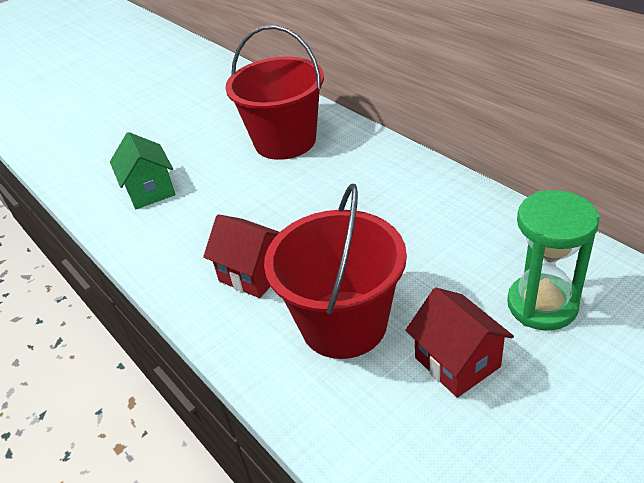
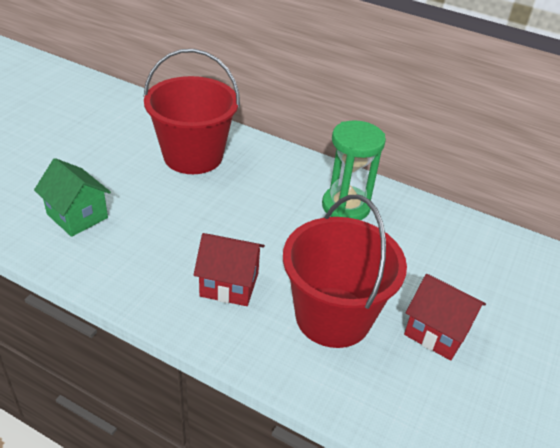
camera: 30 degrees left, 0 degrees up
(542, 305) = (474, 276): green hourglass -> green hourglass (346, 206)

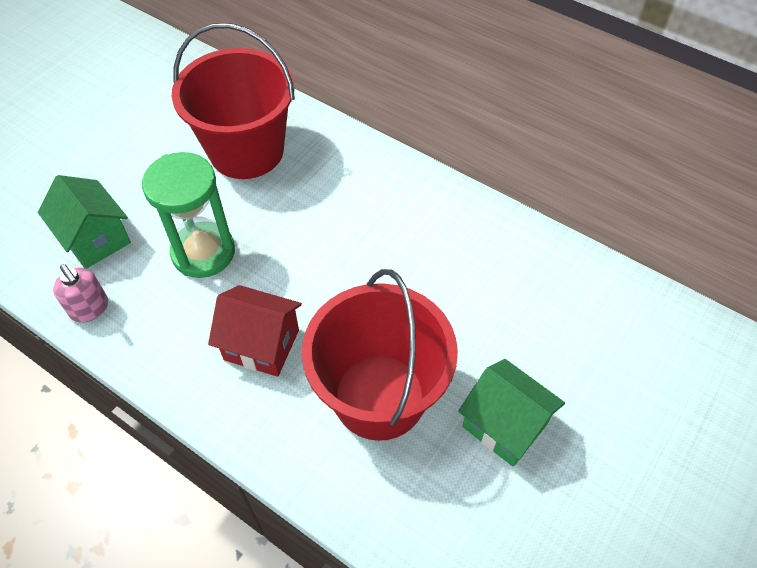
camera: 10 degrees right, 15 degrees up
(79, 264) = (90, 309): none -> pink soap dispenser
(346, 206) = (427, 233): green hourglass -> green hourglass (203, 252)
(437, 332) = (504, 425): red house -> green house

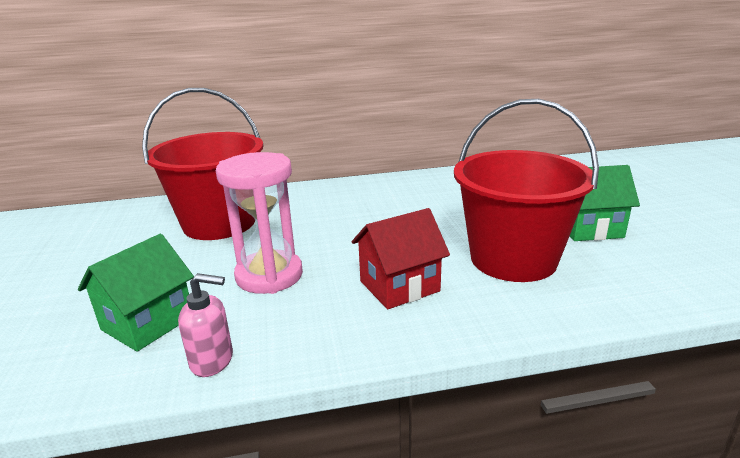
camera: 45 degrees left, 30 degrees down
(95, 239) = (148, 323): green house -> green house turned 60 degrees counterclockwise
(203, 252) = (269, 275): green hourglass -> pink hourglass

